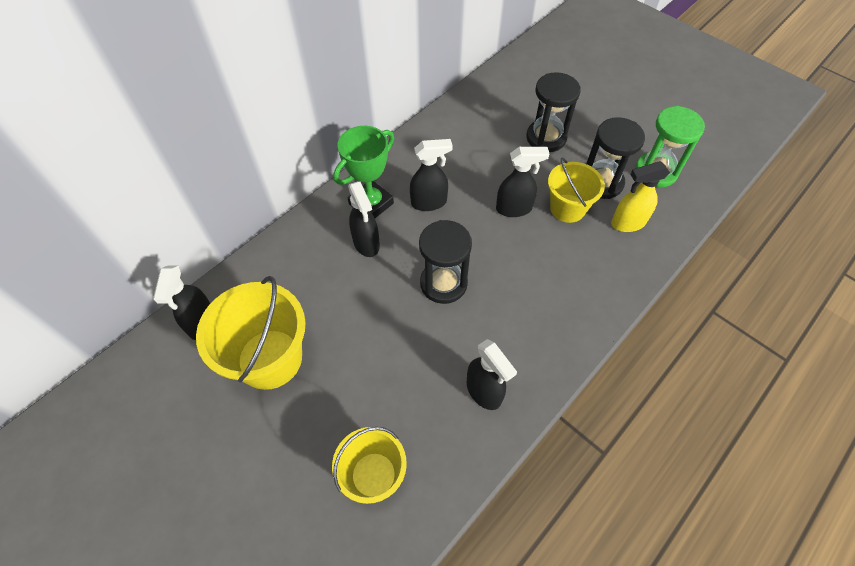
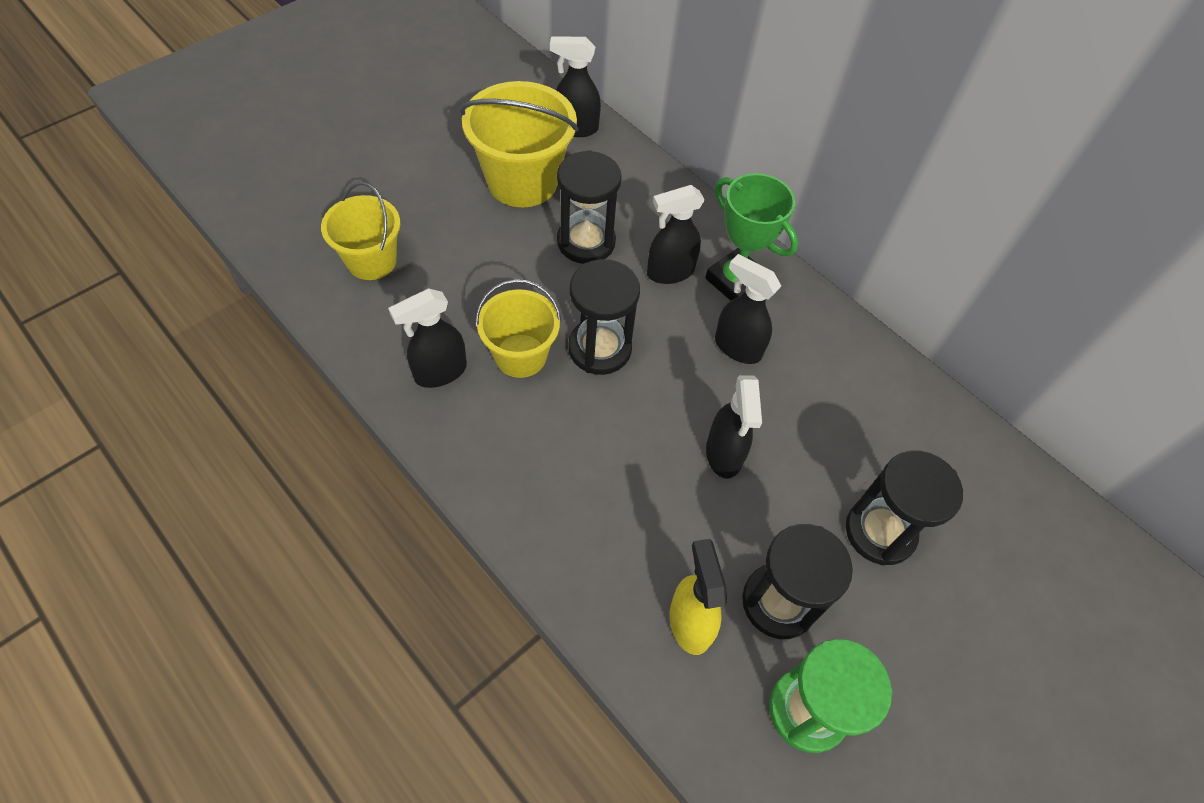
camera: 90 degrees right, 0 degrees up
(339, 302) = (586, 242): none -> black hourglass
(429, 202) = (737, 347): black spray bottle -> black spray bottle turned 135 degrees clockwise
(567, 208) = (723, 533): yellow bucket -> yellow bucket (520, 355)

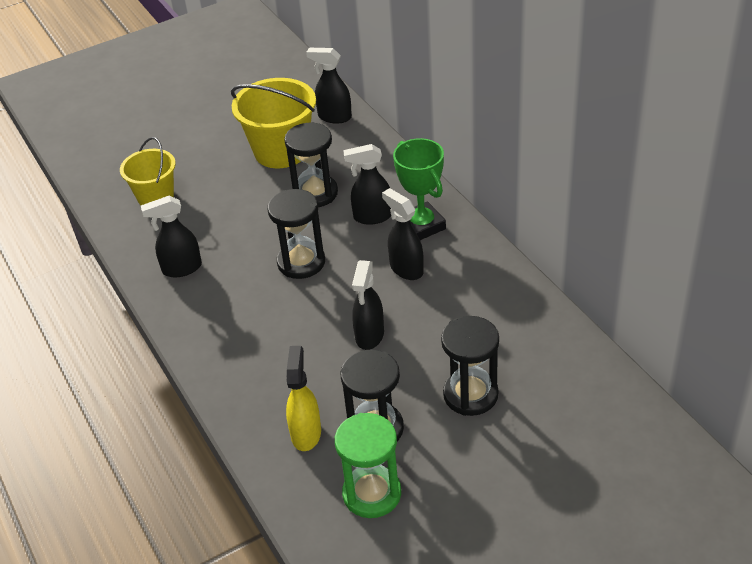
camera: 20 degrees right, 15 degrees down
(520, 355) = (242, 262): yellow bucket -> none

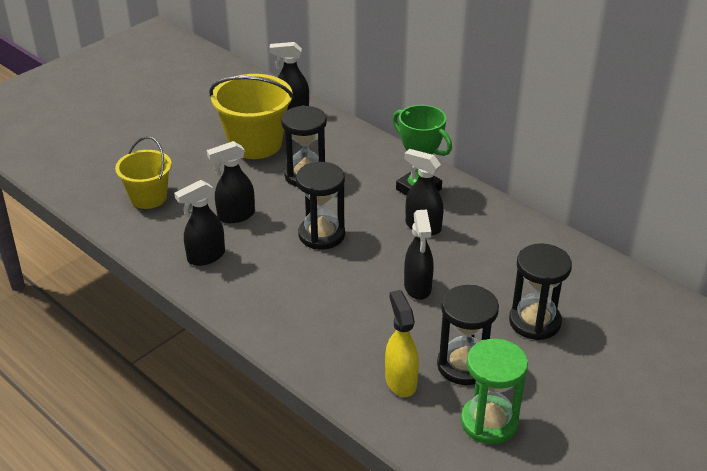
camera: 20 degrees left, 5 degrees down
(372, 217) = (369, 188): black spray bottle -> black spray bottle (235, 216)

